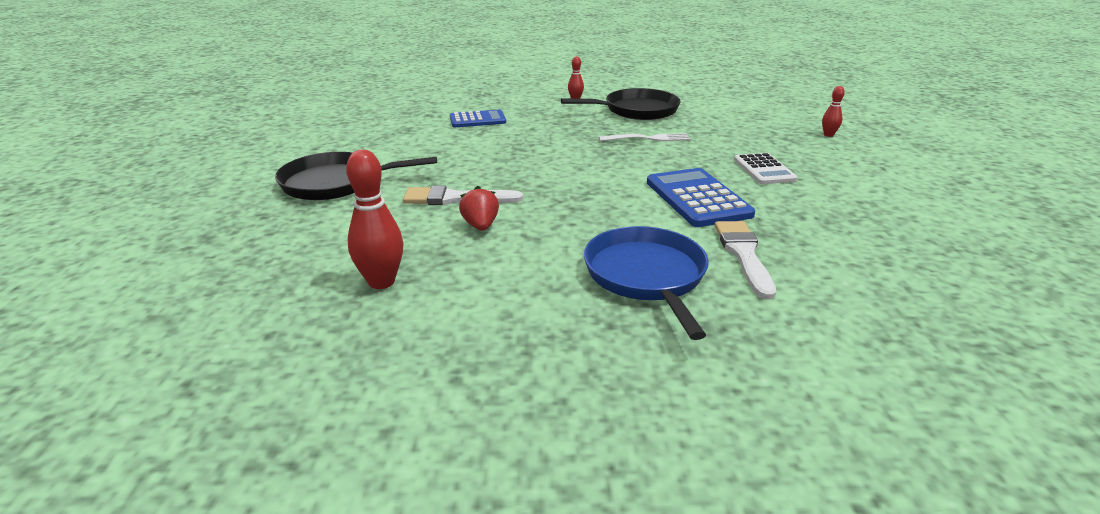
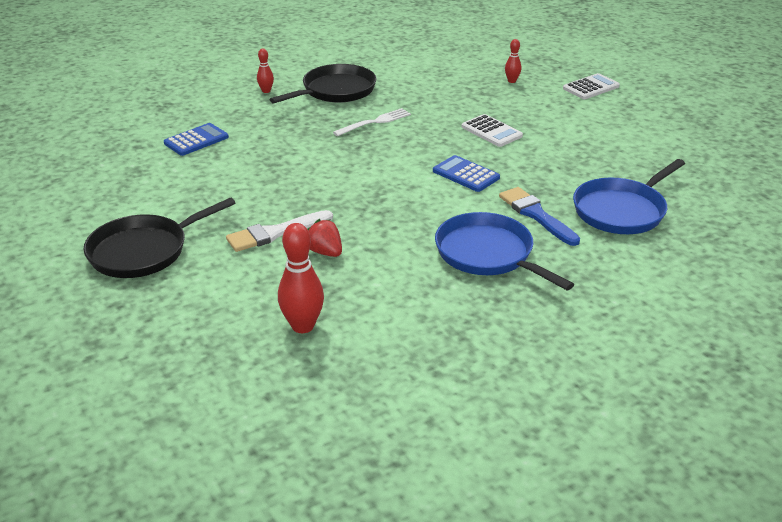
camera: 30 degrees left, 5 degrees up
(697, 198) = (466, 174): blue calculator -> blue calculator, size x0.65
(744, 255) = (536, 215): white brush -> blue brush
(864, 280) = (621, 210): none -> blue pan
(922, 157) = (591, 87): none -> white calculator

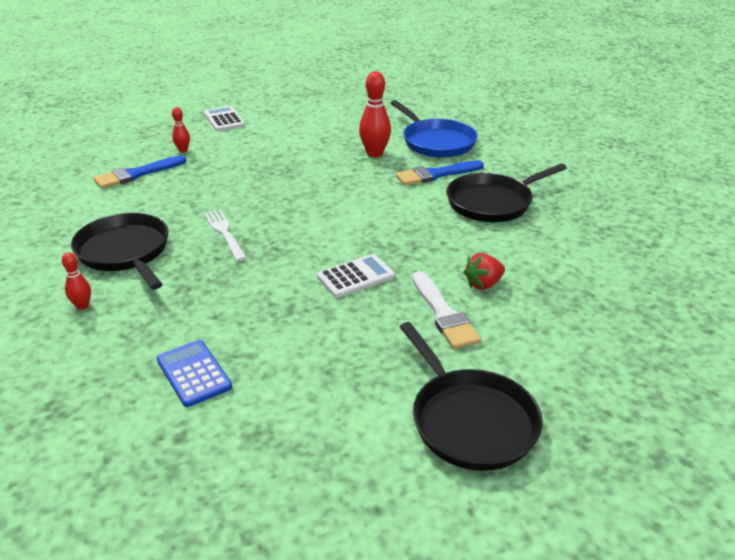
camera: 80 degrees left, 0 degrees up
(303, 326) = (605, 305): red bowling pin -> red bowling pin (374, 154)
(456, 71) = (137, 174): none -> blue brush
(466, 174) = (358, 196): blue calculator -> none
(488, 254) = (492, 202): blue pan -> black pan
(491, 131) = (282, 173): white calculator -> white calculator (355, 276)

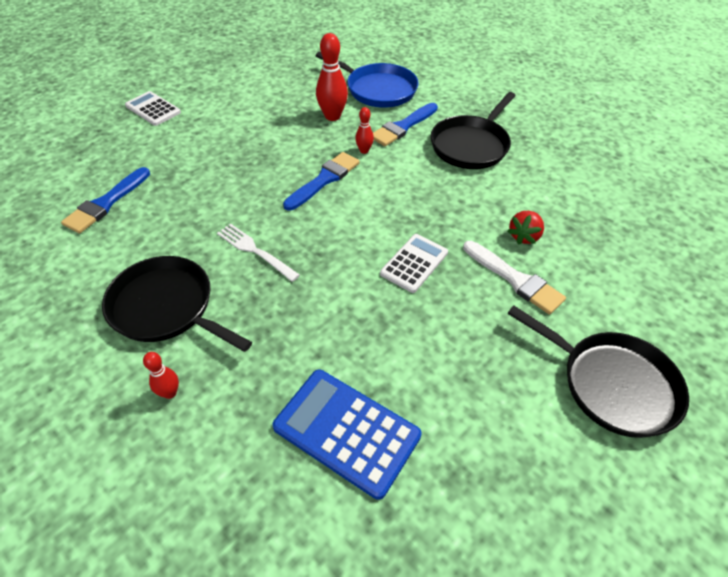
camera: 25 degrees left, 15 degrees up
(183, 150) = (136, 159): red bowling pin -> red bowling pin (364, 151)
(193, 373) = (346, 431): blue calculator -> blue calculator, size x1.54
(326, 198) = (324, 180): none -> blue brush

